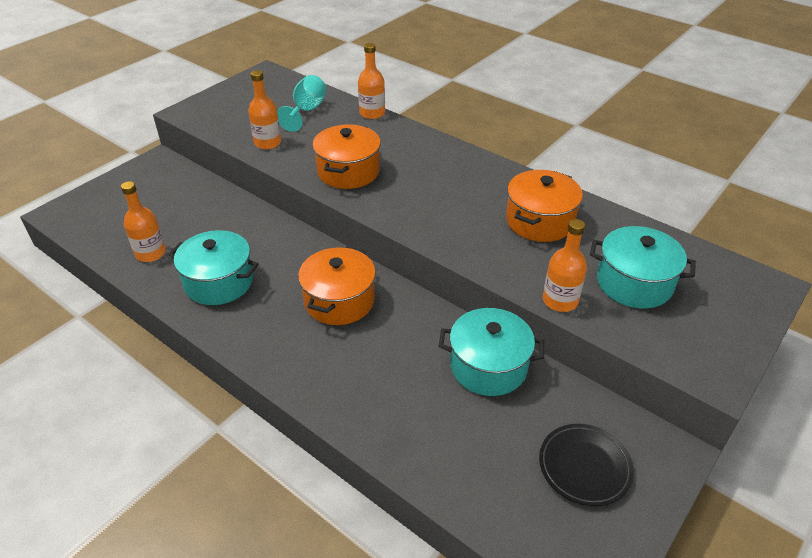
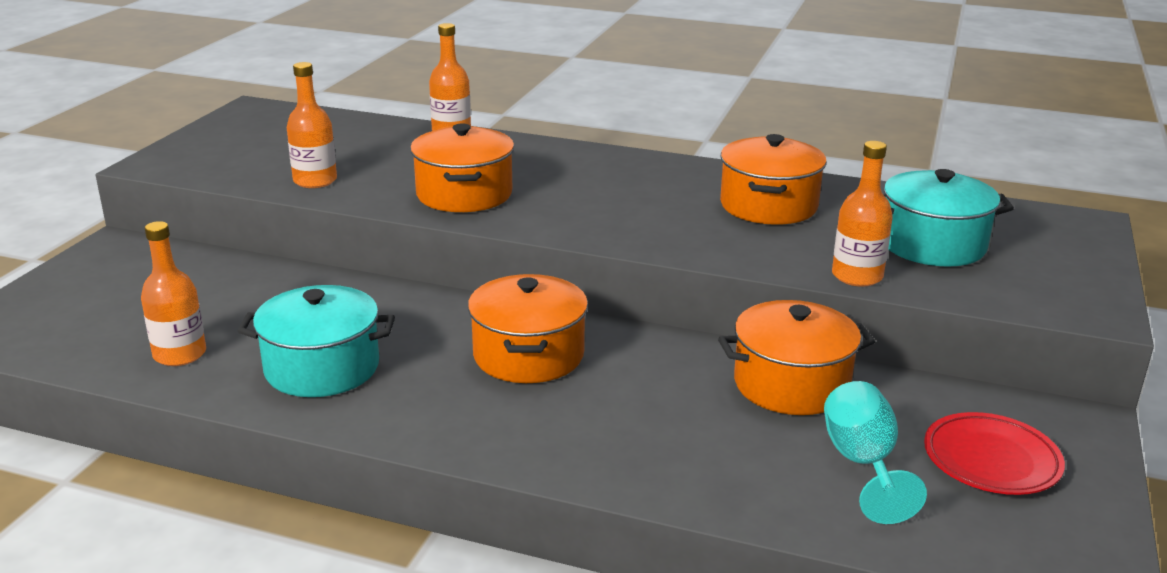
camera: 20 degrees left, 15 degrees down
(306, 111) = (350, 141): turquoise goblet -> turquoise goblet (863, 464)
(488, 366) = (791, 384): turquoise pot -> orange pot
(584, 467) = (991, 460): black plate -> red plate

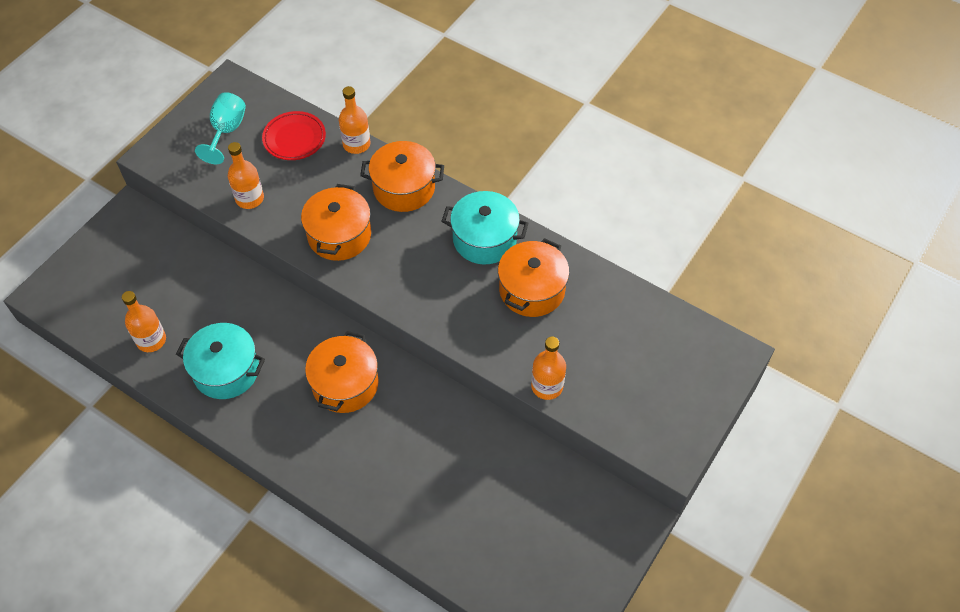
camera: 15 degrees right, 30 degrees up
(791, 384) = (486, 446): orange pot -> orange pot (404, 188)
(863, 464) = (492, 525): turquoise goblet -> turquoise goblet (226, 131)
(932, 244) = (615, 360): turquoise pot -> turquoise pot (484, 239)
(991, 460) = (565, 538): red plate -> red plate (294, 138)

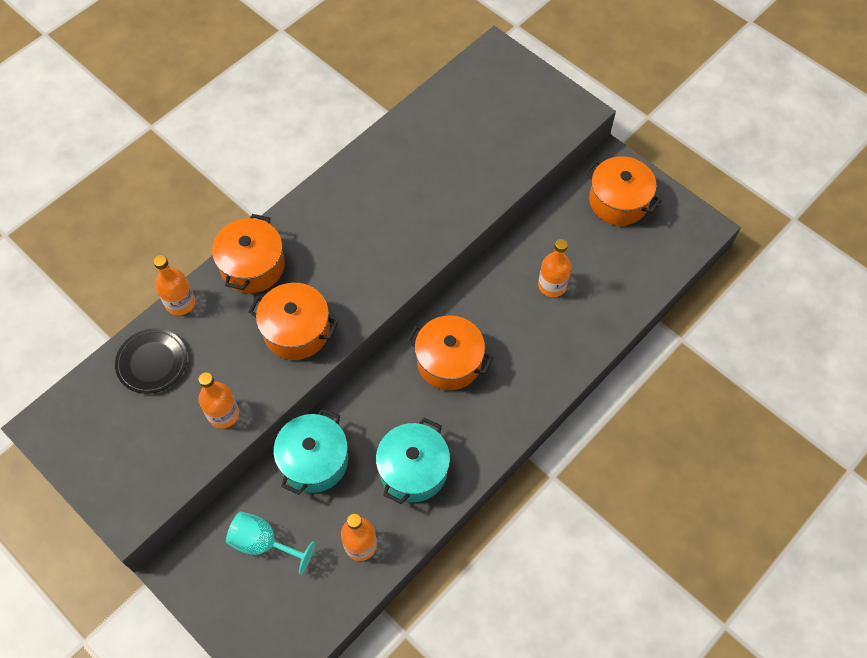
camera: 80 degrees left, 5 degrees up
(226, 131) = (118, 433): turquoise goblet -> turquoise goblet (263, 543)
(294, 138) = (152, 363): red plate -> black plate
(484, 239) = (334, 206): turquoise pot -> turquoise pot (314, 461)
(532, 290) = (400, 178): orange pot -> orange pot (618, 201)
(547, 386) = (502, 184): orange bottle -> orange bottle (552, 285)

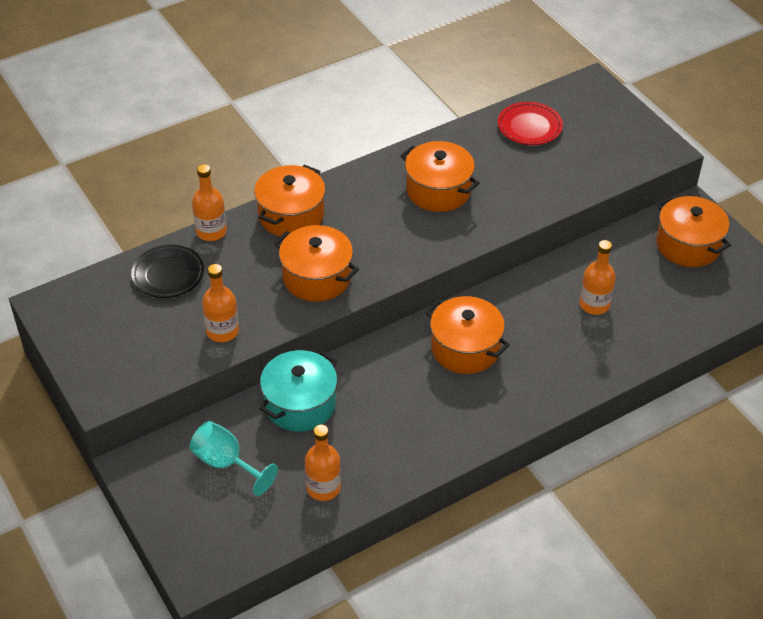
camera: 15 degrees right, 15 degrees down
(384, 205) = (438, 190): none -> orange pot
(413, 470) = (398, 434): turquoise pot -> none
(450, 113) = (529, 127): none -> red plate

